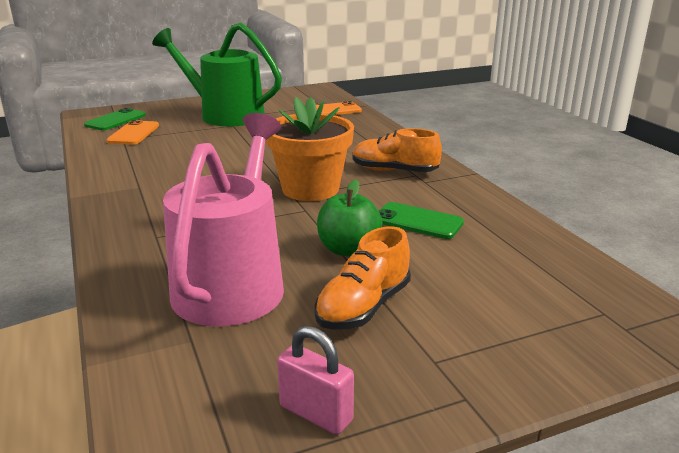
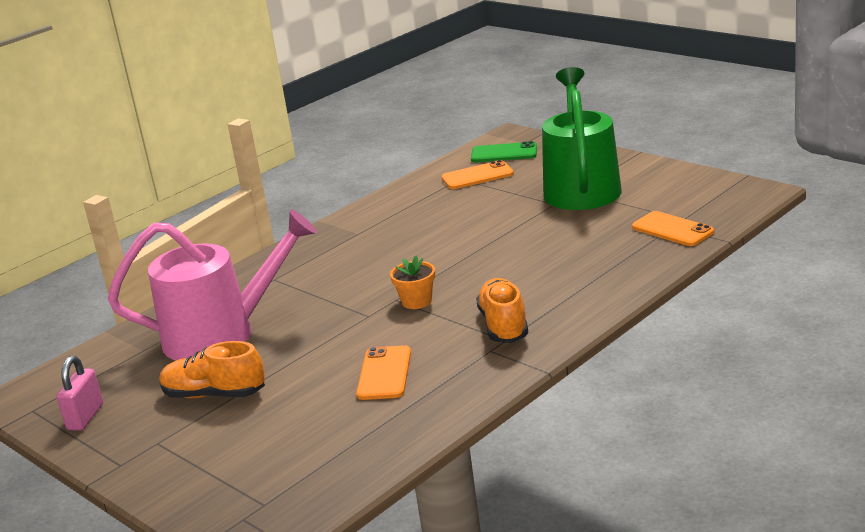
camera: 70 degrees right, 0 degrees up
(310, 189) = (416, 301): orange flower pot -> orange flower pot, size x0.49
(348, 249) = (303, 359): green apple -> none
(418, 221) = (384, 373): green phone -> orange phone

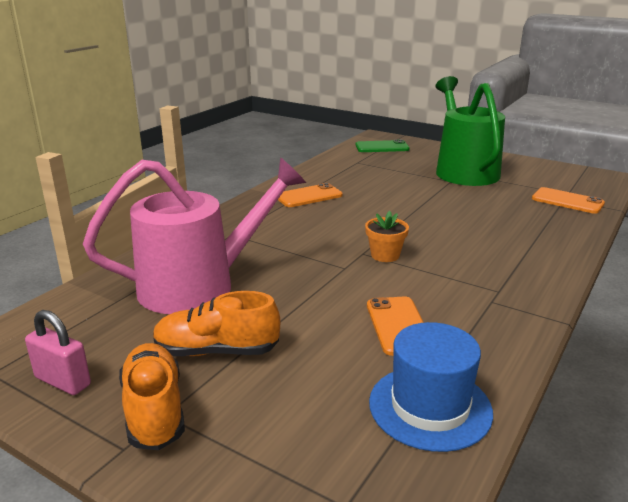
camera: 15 degrees left, 0 degrees up
(85, 417) = (63, 381): pink padlock -> pink padlock turned 60 degrees counterclockwise
(368, 441) = (430, 407): none -> blue hat
(477, 176) = (371, 161): orange phone -> orange phone (309, 196)
(504, 325) = (487, 277): orange shoe -> orange shoe (154, 410)

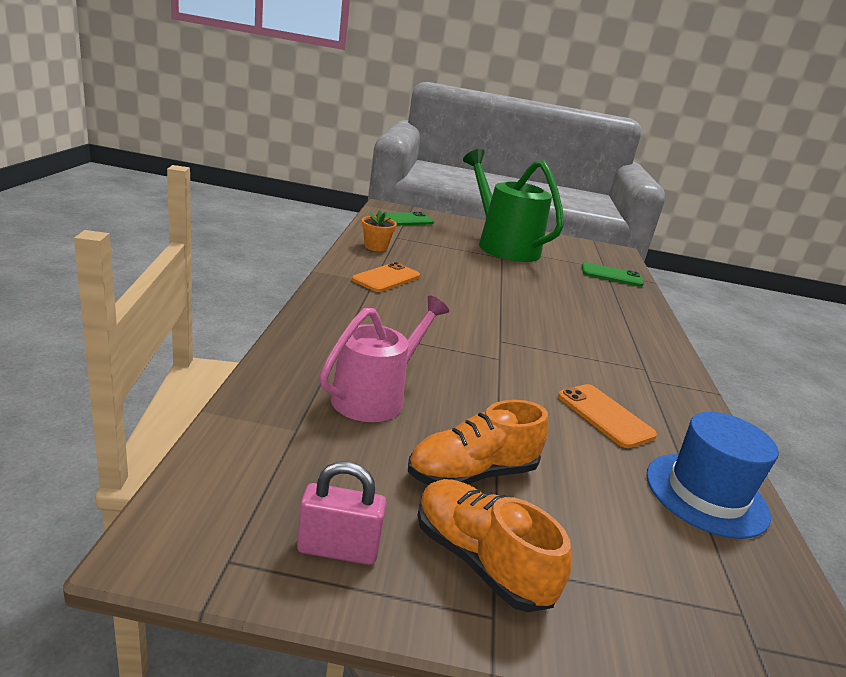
camera: 30 degrees left, 0 degrees up
(198, 285) = (374, 396): pink watering can -> pink watering can, size x0.65
(385, 255) = (522, 341): orange flower pot -> orange flower pot (376, 247)
(567, 201) = (611, 275): orange phone -> green phone

